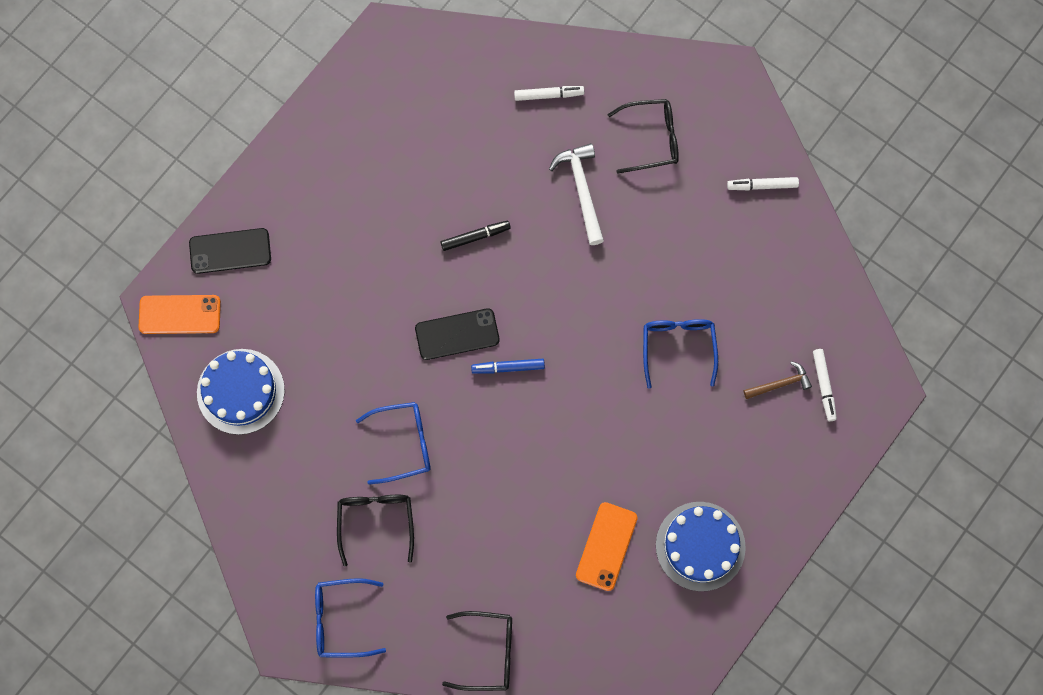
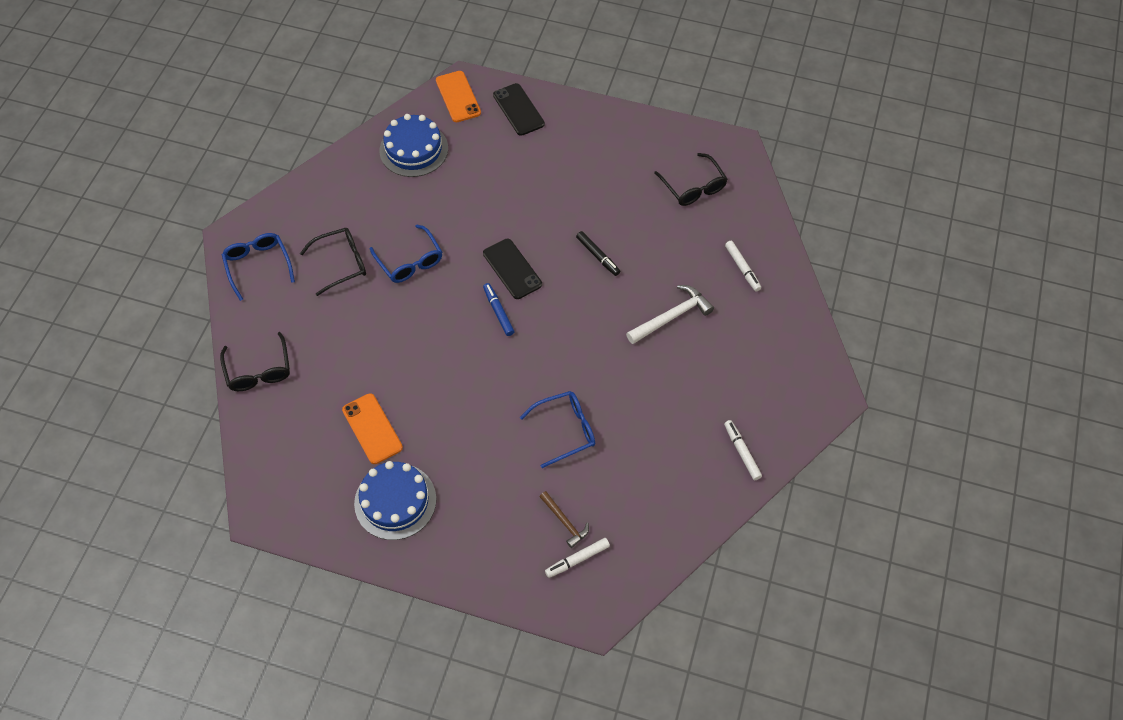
camera: 70 degrees right, 15 degrees down
(606, 546) = (372, 428): orange phone -> orange phone turned 60 degrees clockwise
(651, 139) = (741, 353): black glasses -> black glasses (693, 187)

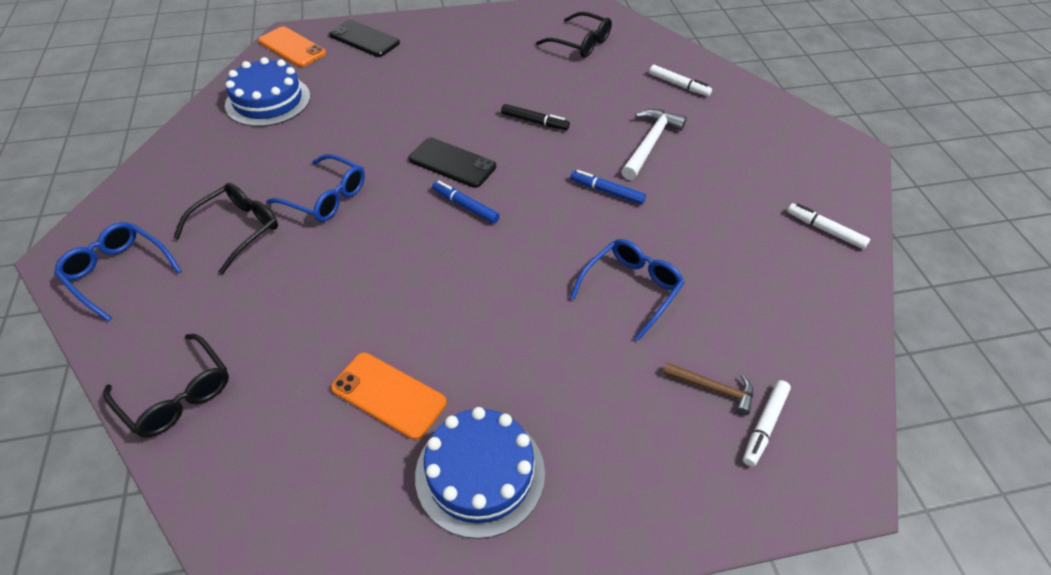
camera: 30 degrees left, 10 degrees down
(606, 345) = (607, 191): none -> blue marker

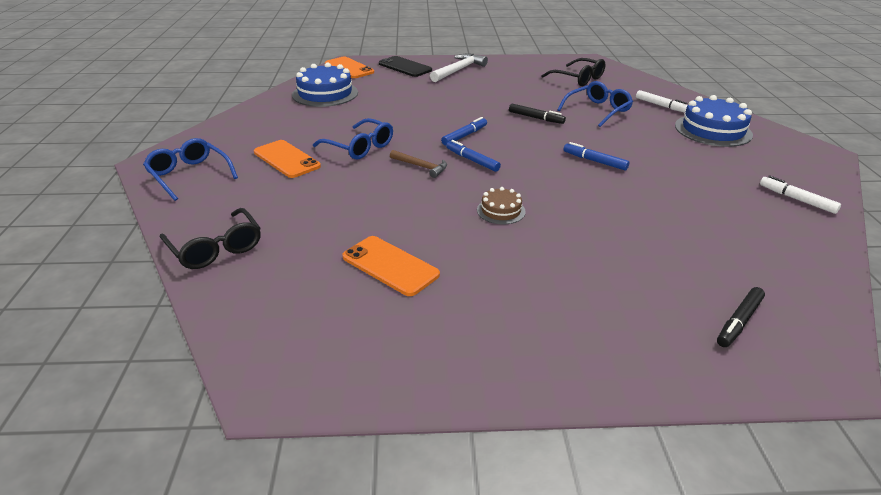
camera: 10 degrees right, 15 degrees down
(238, 229) = (286, 159): black glasses -> orange phone
(452, 163) = (464, 136): black phone -> blue marker
(480, 473) = (463, 324): blue cake -> blue cake (713, 130)
(506, 288) = (501, 211): none -> brown cake
(631, 289) = (613, 220): blue glasses -> blue glasses (598, 110)
(650, 144) = (634, 137): white hammer -> white hammer (459, 70)
(713, 389) = (688, 291): brown hammer -> brown hammer (421, 167)
(764, 425) = (739, 322): white marker -> black marker

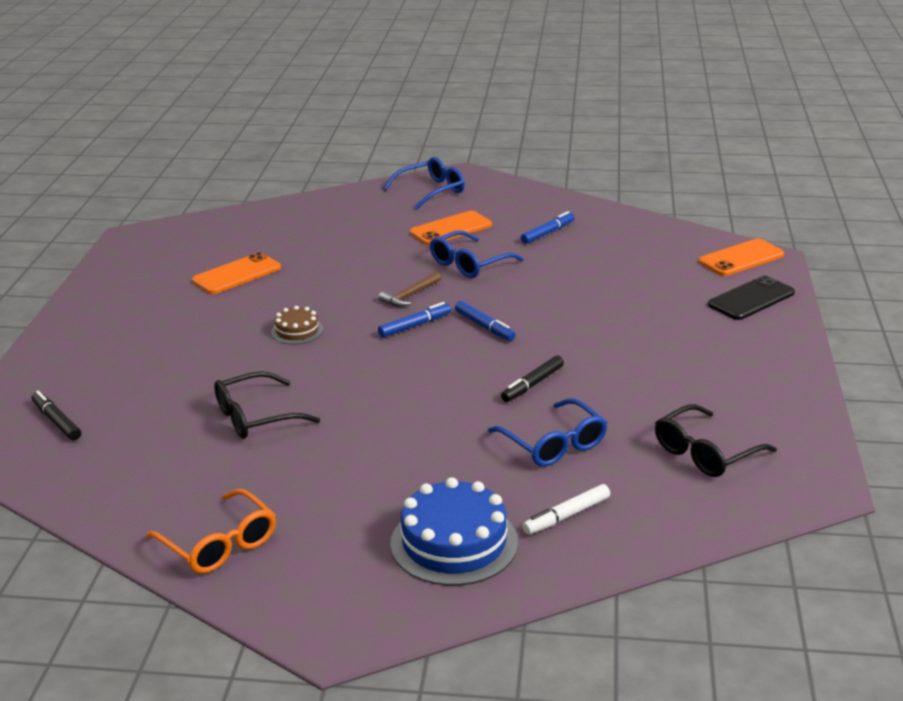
camera: 100 degrees right, 5 degrees down
(216, 248) = (301, 210): black glasses -> black glasses (255, 417)
(325, 93) = (637, 244): blue cake -> none
(459, 70) = (741, 342): white hammer -> none
(594, 161) = (384, 407): blue marker -> blue marker (547, 233)
(797, 199) = (219, 544): white marker -> orange glasses

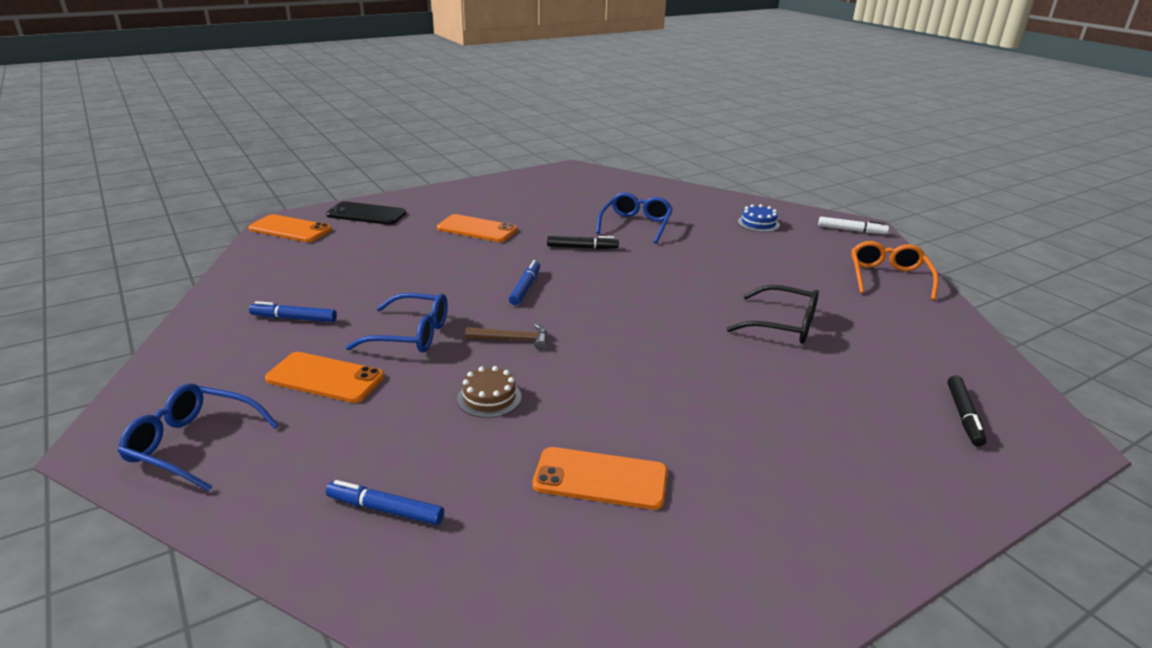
camera: 130 degrees left, 0 degrees up
(297, 331) = (652, 368): brown cake -> brown cake (489, 398)
(415, 325) = (563, 316): blue marker -> blue marker (385, 509)
(454, 543) = (758, 223): blue cake -> blue cake, size x0.53
(566, 516) = (689, 207): white marker -> white marker (851, 230)
(647, 344) = (477, 229): none -> orange phone
(705, 453) = (581, 192): black glasses -> none

